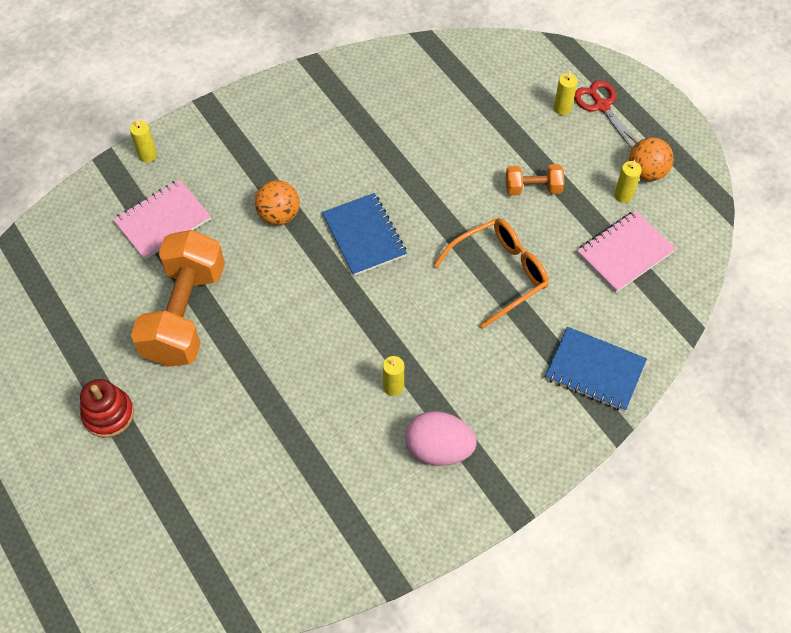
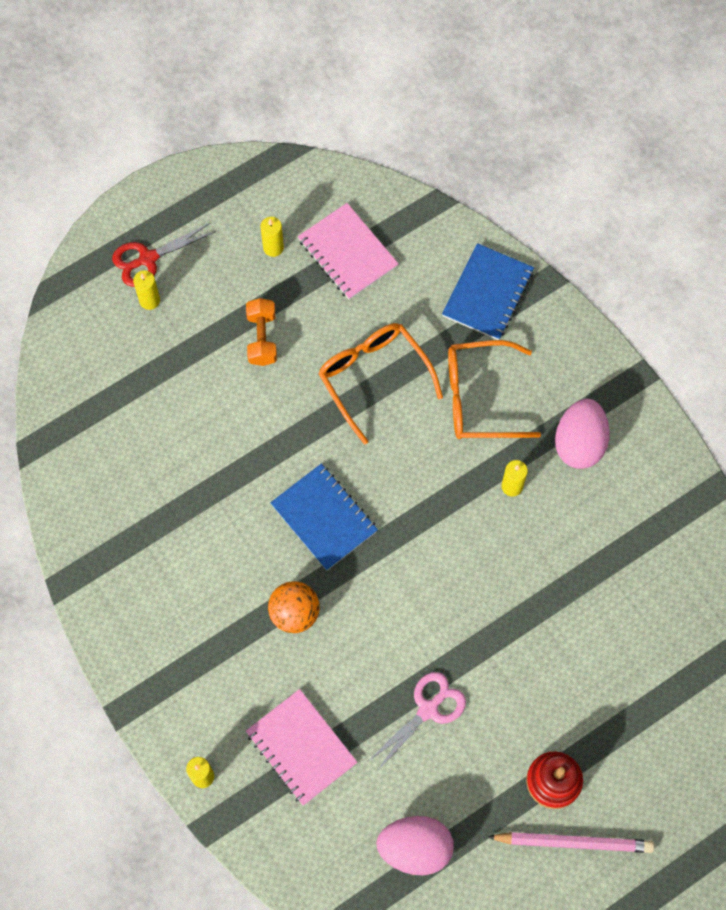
camera: 90 degrees left, 10 degrees up
(50, 429) = (574, 842): none -> pink pencil
(66, 303) = (415, 848): none -> pink egg
(185, 314) = (428, 710): orange dumbbell -> pink scissors
(364, 236) = (324, 518): blue notebook -> blue notebook turned 75 degrees clockwise
(483, 361) = (479, 398): none -> orange glasses
(646, 172) = (242, 222): orange ball -> none

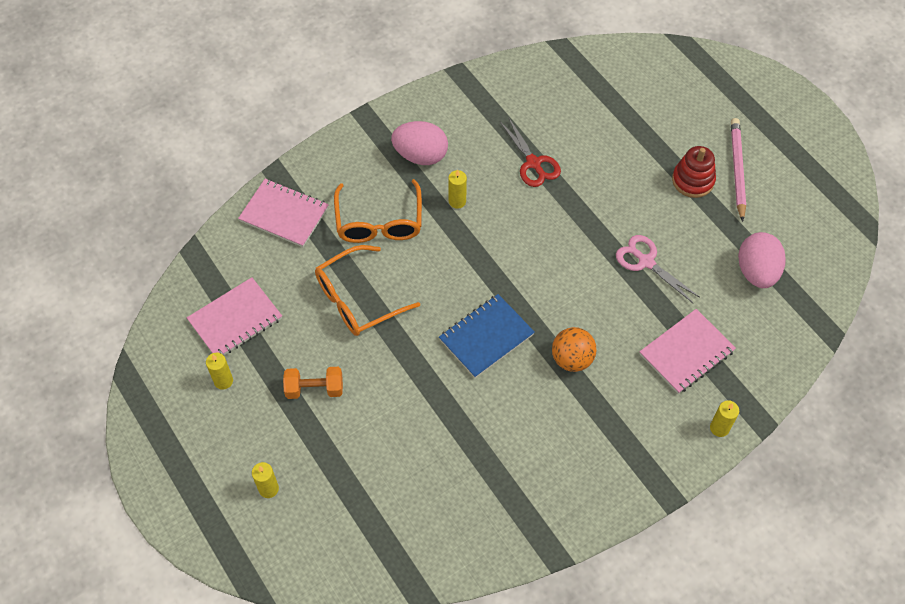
camera: 90 degrees left, 10 degrees down
(148, 258) = (223, 492): red scissors -> red scissors (533, 163)
(488, 293) = (284, 214): blue notebook -> pink notebook

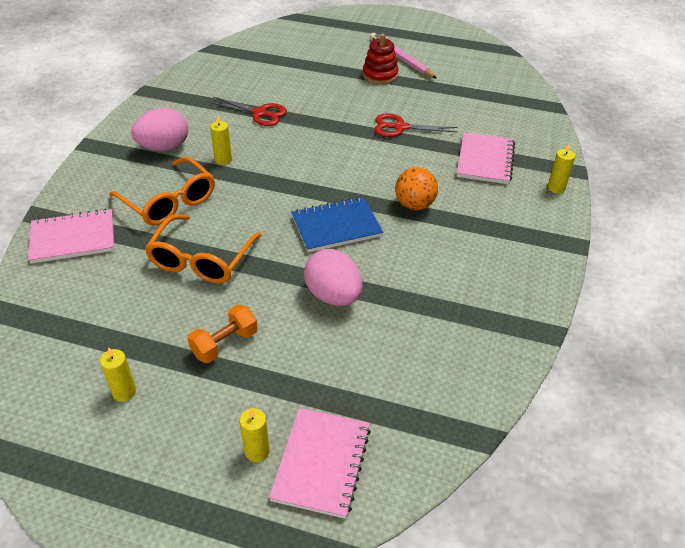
camera: 40 degrees left, 15 degrees down
(235, 320) = (93, 337): pink notebook -> pink notebook (321, 463)
(486, 337) = (336, 226): blue notebook -> blue notebook turned 60 degrees clockwise
(646, 262) = (400, 127): pink scissors -> red scissors
(756, 272) = (474, 99): pink egg -> pink egg (333, 295)

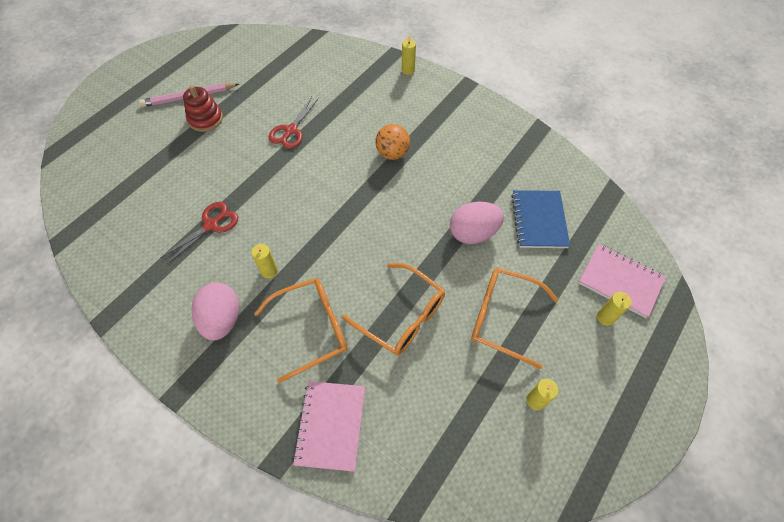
camera: 70 degrees left, 15 degrees up
(225, 344) = (503, 317): orange dumbbell -> orange glasses
(336, 226) = (397, 210): blue notebook -> blue notebook (539, 220)
(485, 160) = (359, 95): pink notebook -> none

